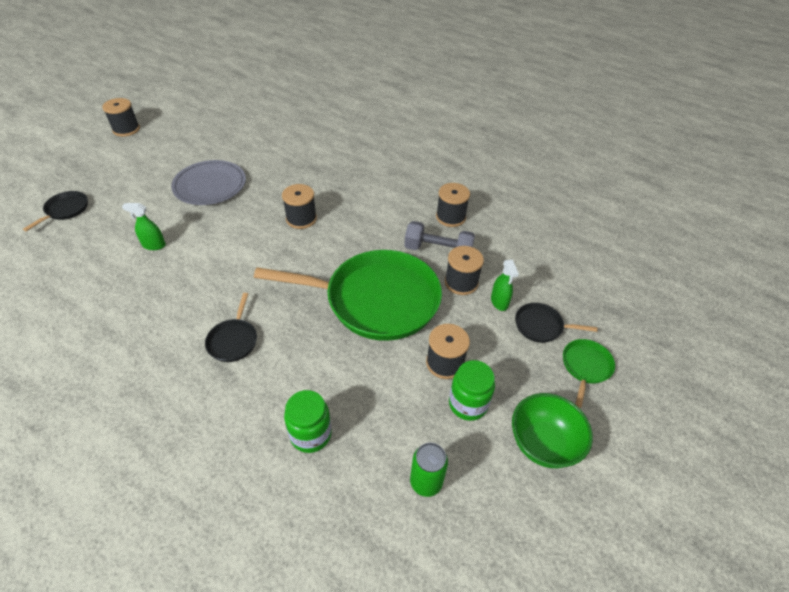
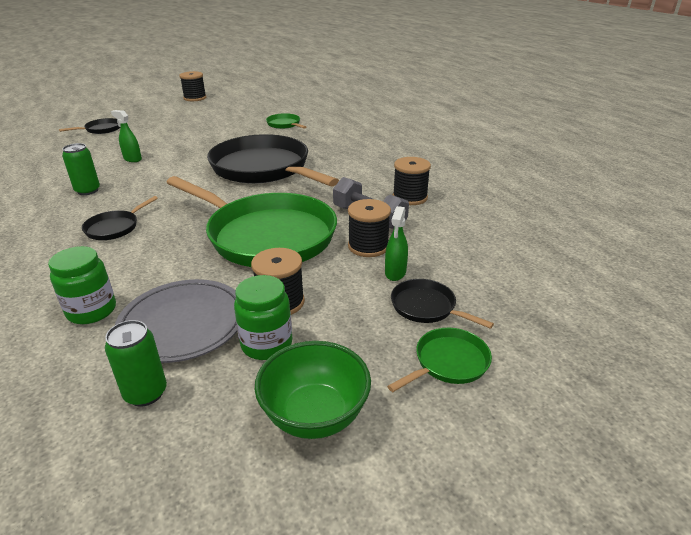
camera: 30 degrees right, 15 degrees down
(153, 304) = (88, 191): none -> green can
(210, 186) = (215, 136): grey plate -> grey plate (183, 324)
(266, 150) = (284, 124): none -> green pan
(301, 219) = (264, 168): black spool -> black pan

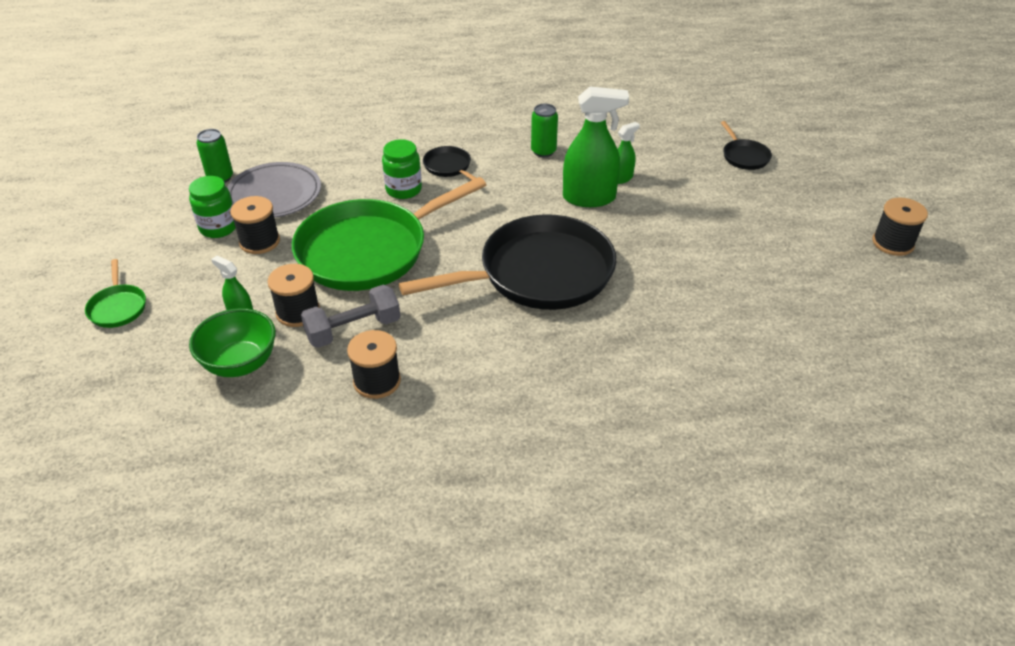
camera: 110 degrees right, 10 degrees up
(92, 311) = (325, 158): green jar -> green jar (403, 190)
(162, 166) = (589, 198): none -> green spray bottle
(284, 124) = (714, 323): green pan -> none
(315, 415) = (139, 236): green bowl -> green bowl (240, 363)
(426, 307) = (181, 319): black pan -> none

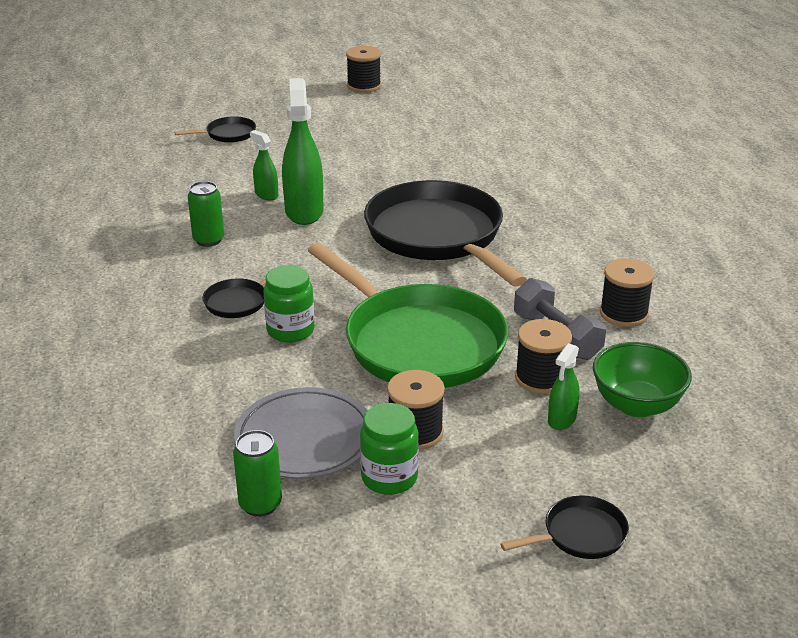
camera: 95 degrees left, 10 degrees down
(118, 307) = (580, 535): green pan -> black pan

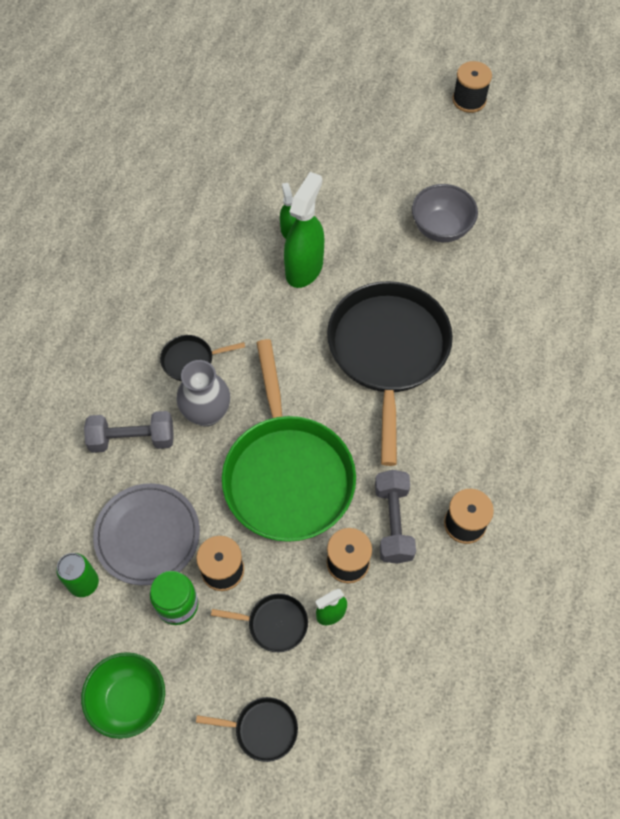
camera: 30 degrees right, 30 degrees up
(208, 240) = (212, 272): green can -> none
(221, 375) = (132, 439): none -> grey dumbbell
(228, 134) = (309, 127): black pan -> black pan (274, 624)
(290, 330) = (206, 413): green jar -> grey vase
(412, 155) = (441, 228): none -> grey bowl
(636, 405) = (395, 629): green bowl -> green bowl (129, 700)

